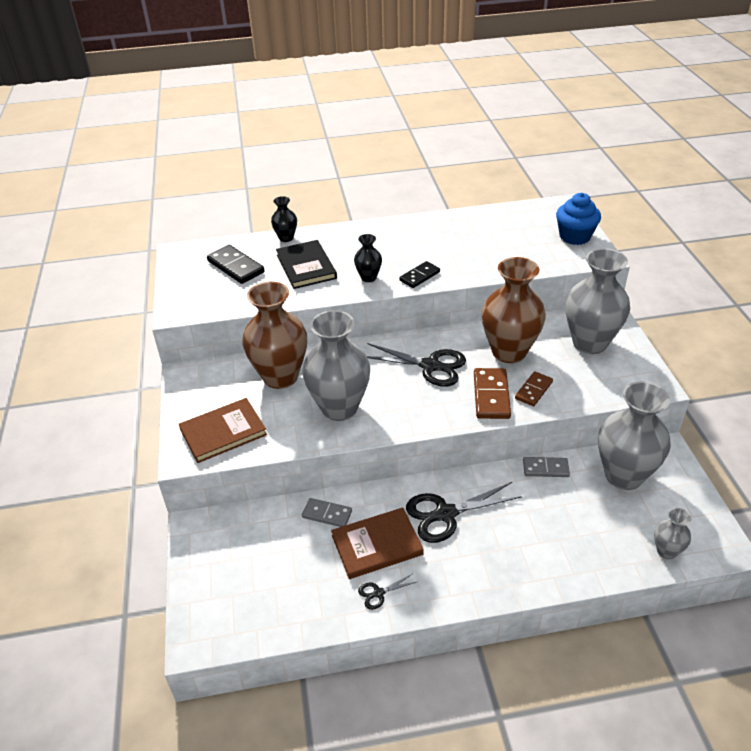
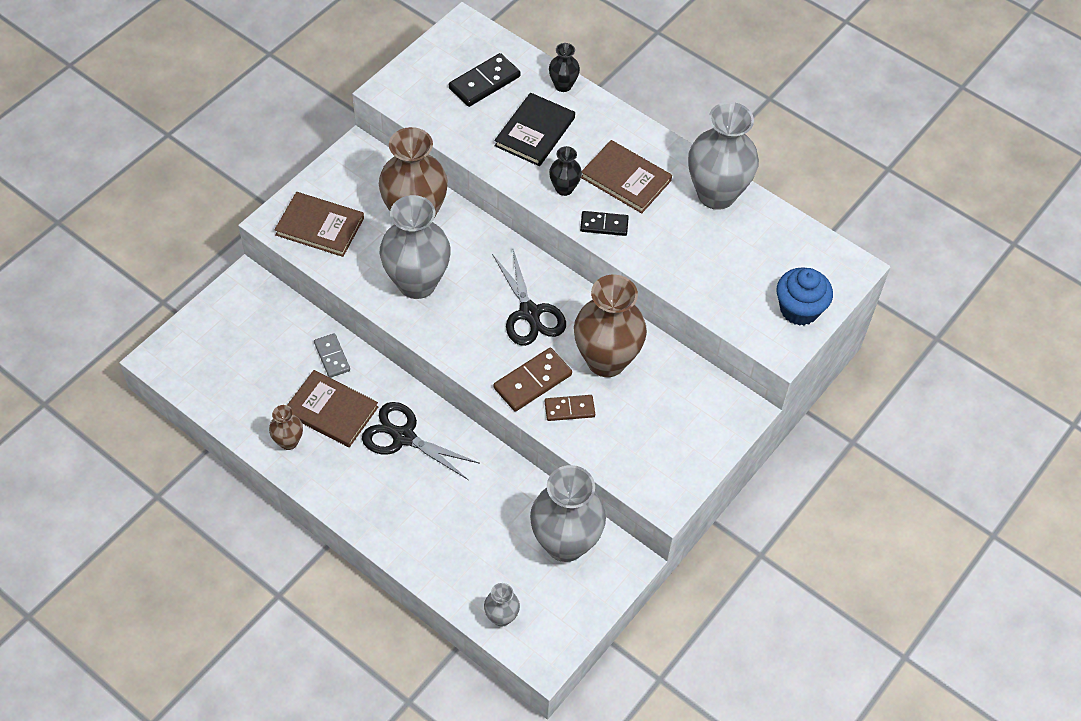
camera: 45 degrees right, 15 degrees up
(235, 267) = (484, 82): black domino -> black domino turned 45 degrees clockwise
(378, 593) = (288, 442): black scissors -> brown vase
(394, 250) = (626, 179): none -> brown book
(545, 469) = (520, 479): grey domino -> none
(589, 343) = (681, 417): grey vase -> grey vase (716, 194)

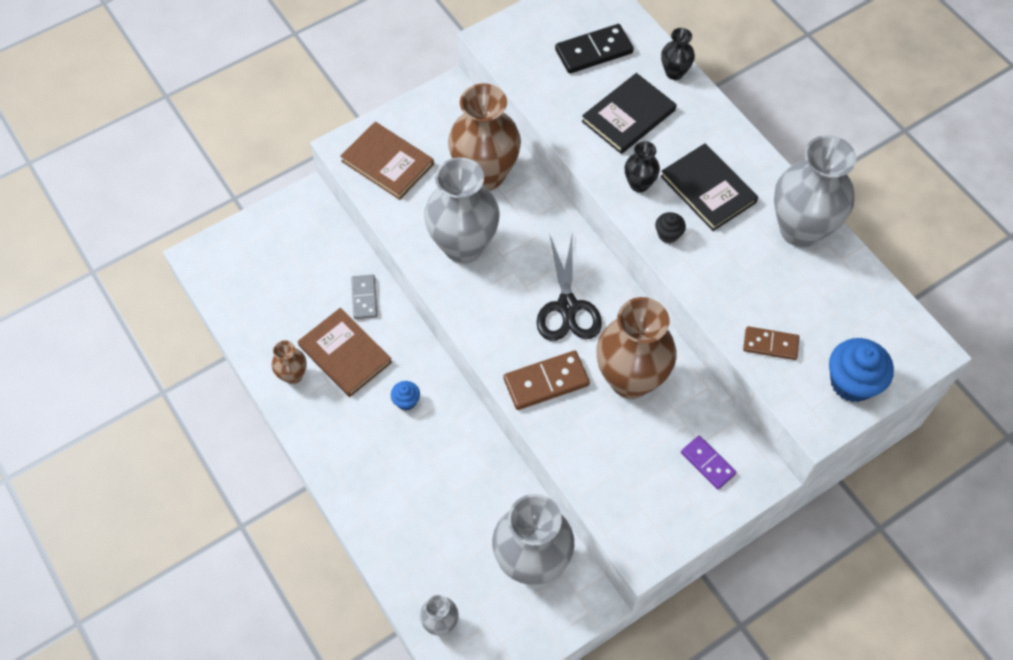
camera: 20 degrees right, 5 degrees up
(403, 437) = (406, 401): black scissors -> blue cupcake
(569, 409) = (574, 422): brown domino -> brown domino (770, 344)
(604, 225) = (668, 234): black domino -> black cupcake
(626, 179) = (708, 189): brown book -> black book
(696, 413) = (708, 463): none -> purple domino

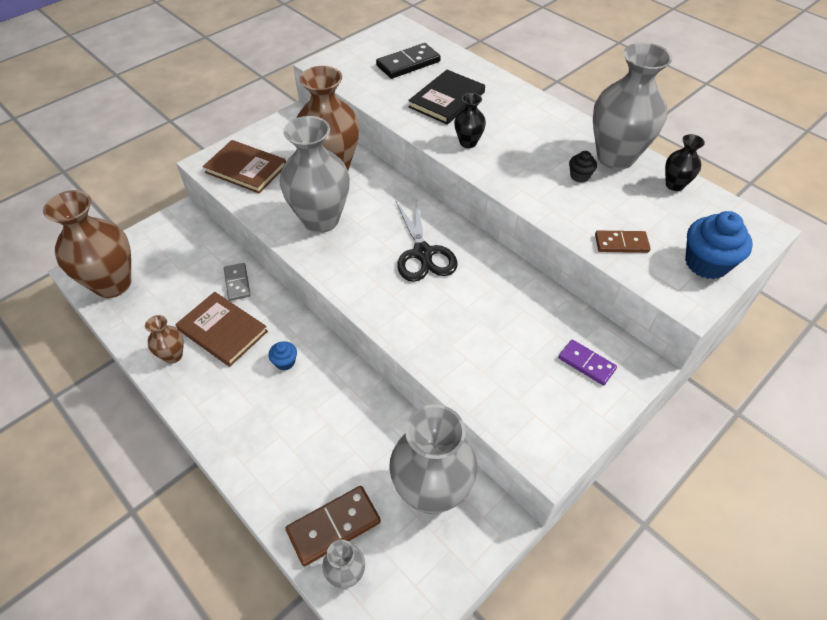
camera: 10 degrees left, 10 degrees down
(546, 382) = (416, 316): brown domino -> brown domino (333, 526)
(630, 379) = (494, 303): brown vase -> brown vase (112, 284)
(668, 234) = (503, 174): black cupcake -> black cupcake (579, 176)
(674, 72) = (477, 70): black vase -> black vase (674, 185)
(708, 189) = (527, 139): black book -> none

